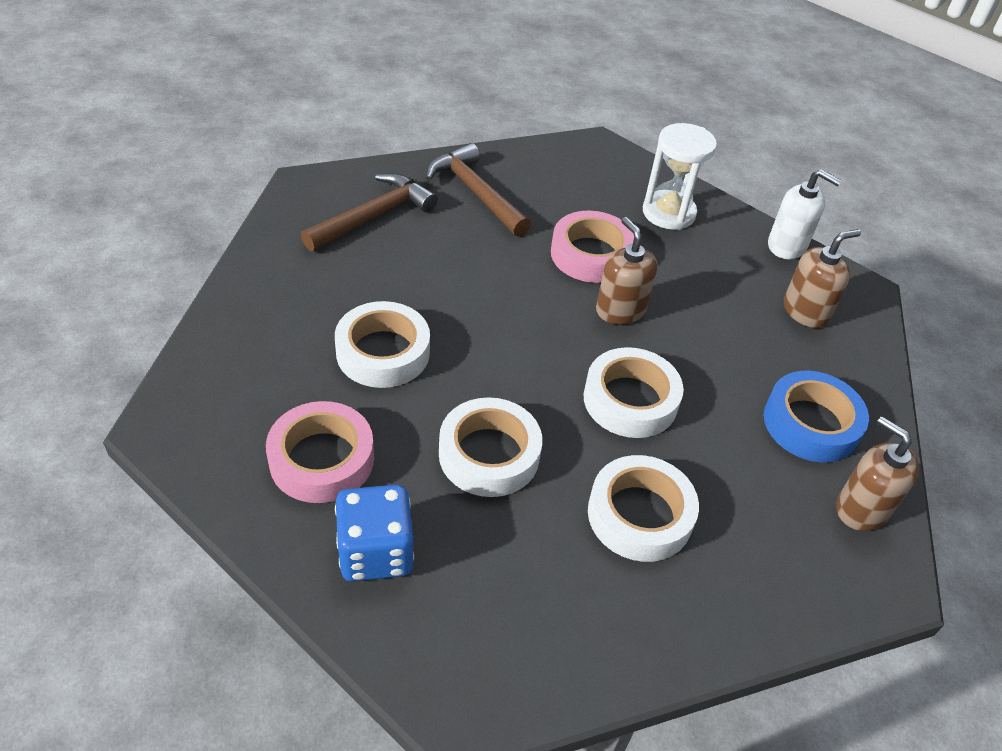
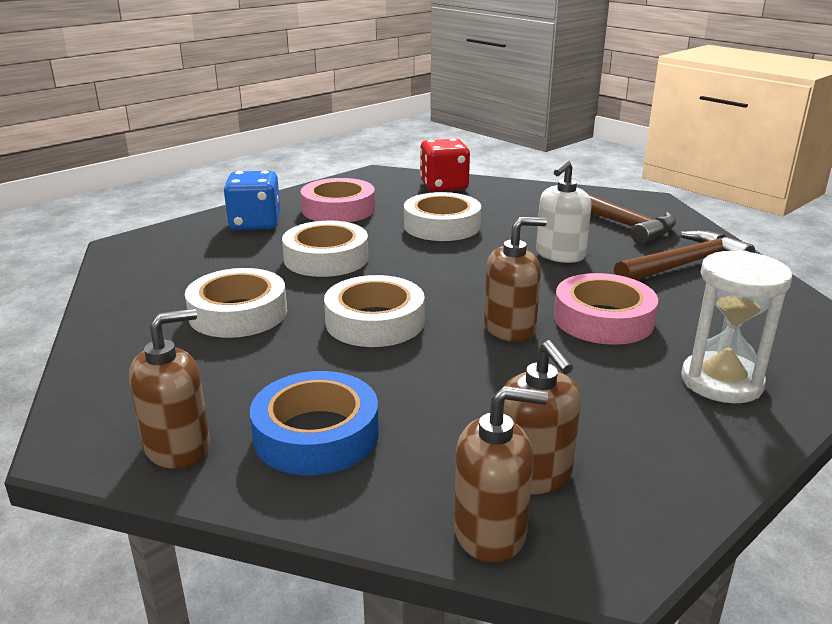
camera: 100 degrees right, 20 degrees down
(233, 350) = (444, 186): none -> red dice
(787, 246) = (696, 487): white soap dispenser -> white soap dispenser (560, 255)
(864, 333) = (490, 532): none -> brown soap dispenser

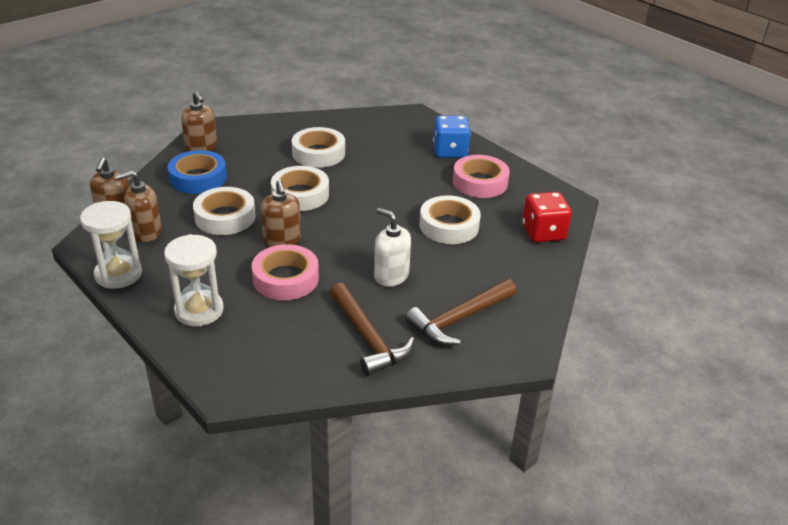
camera: 90 degrees right, 10 degrees up
(326, 258) = (390, 178): white tape -> white tape (225, 217)
(685, 486) = (118, 274): none -> white hourglass

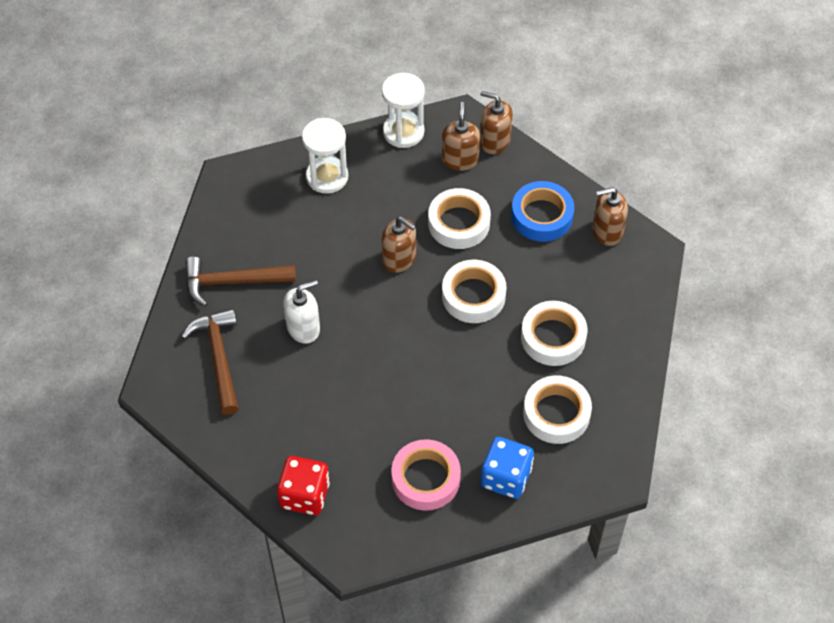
camera: 115 degrees right, 20 degrees up
(282, 240) = (399, 259): brown soap dispenser -> brown soap dispenser turned 150 degrees counterclockwise
(286, 279) = (339, 246): pink tape -> none
(449, 226) = (357, 410): white tape -> white tape (556, 413)

